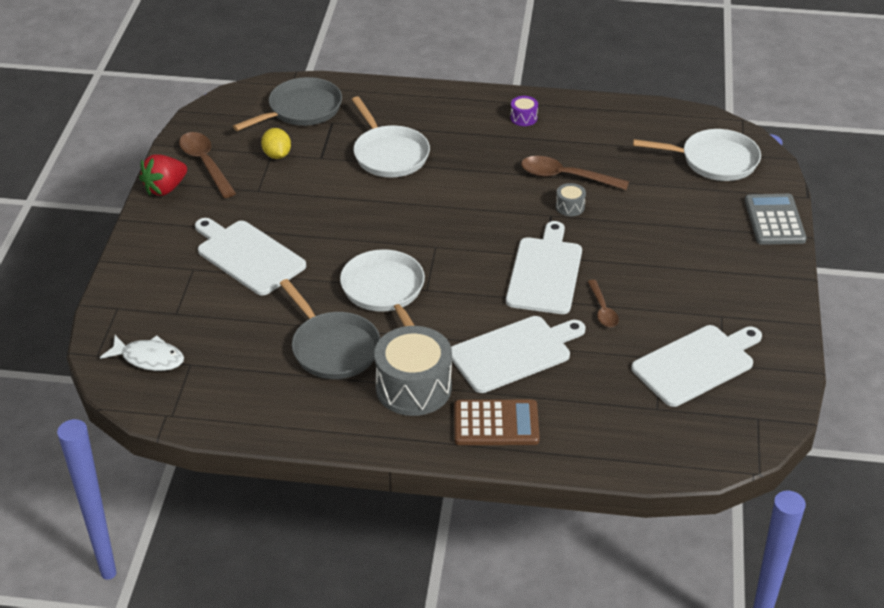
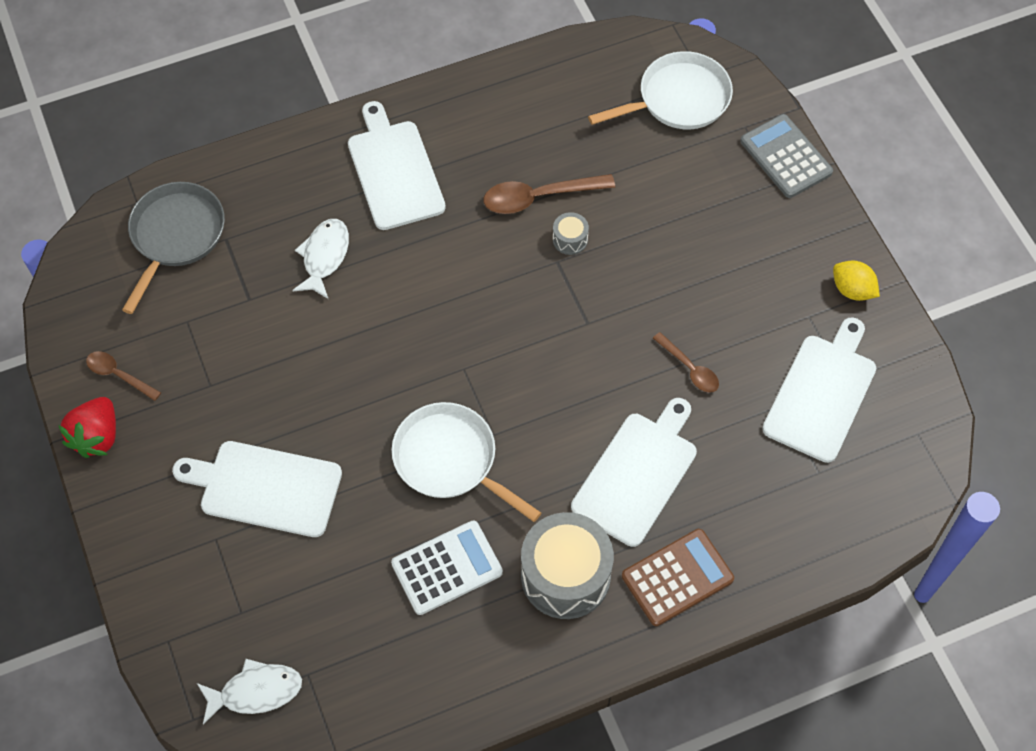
camera: 30 degrees left, 20 degrees up
(205, 164) = (119, 375): brown spoon -> brown spoon, size x0.61
(277, 155) = (195, 320): yellow lemon -> yellow lemon (852, 290)
(333, 348) = (447, 568): grey pan -> white calculator
(389, 154) = (324, 257): white pan -> white fish
(523, 118) = (439, 129): purple drum -> none
(545, 272) = (601, 347): white cutting board -> white cutting board (394, 171)

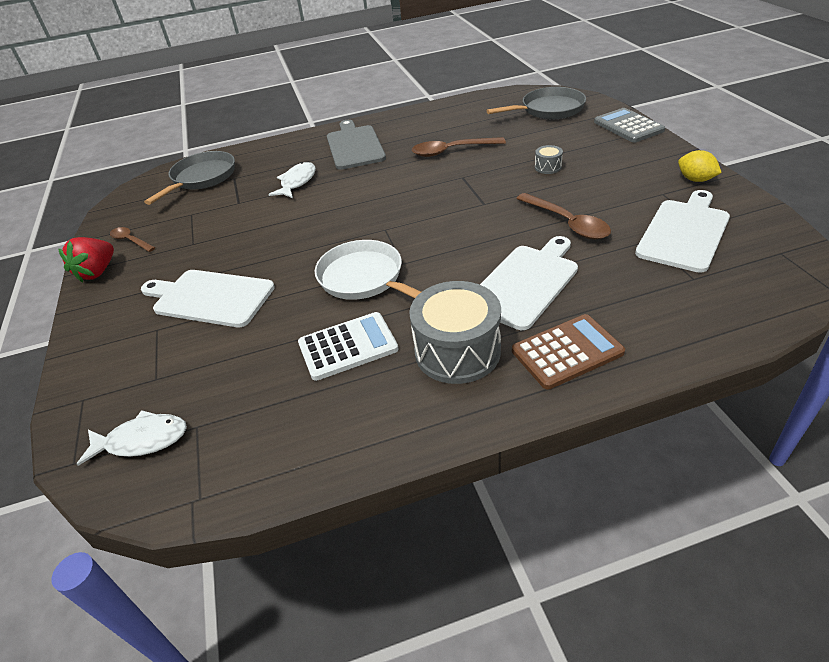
camera: 10 degrees right, 20 degrees down
(394, 171) = (354, 146): white cutting board -> grey cutting board
(570, 239) = (472, 167): grey drum -> grey drum (548, 167)
(678, 99) = (549, 109): white pan -> grey pan
(689, 368) = (567, 223): brown spoon -> brown spoon, size x1.65

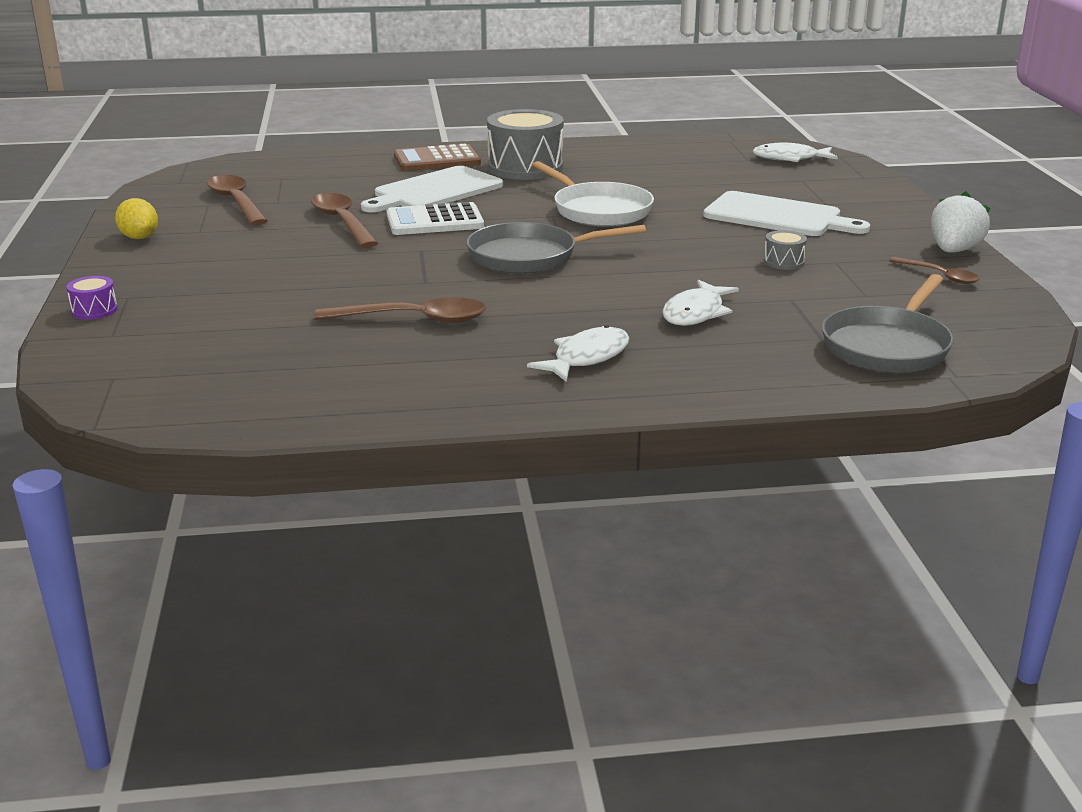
camera: 175 degrees left, 15 degrees down
(97, 272) = (953, 251): red strawberry -> white strawberry
(348, 346) = (621, 178): white calculator -> white calculator (434, 221)
(354, 146) = (587, 358): grey cutting board -> white fish
(548, 167) = (293, 275): grey drum -> grey drum (783, 262)
(549, 109) = (167, 364): grey pan -> grey pan (529, 256)
(628, 126) = (94, 310): grey calculator -> purple drum
(684, 232) = (236, 202): white cutting board -> brown spoon

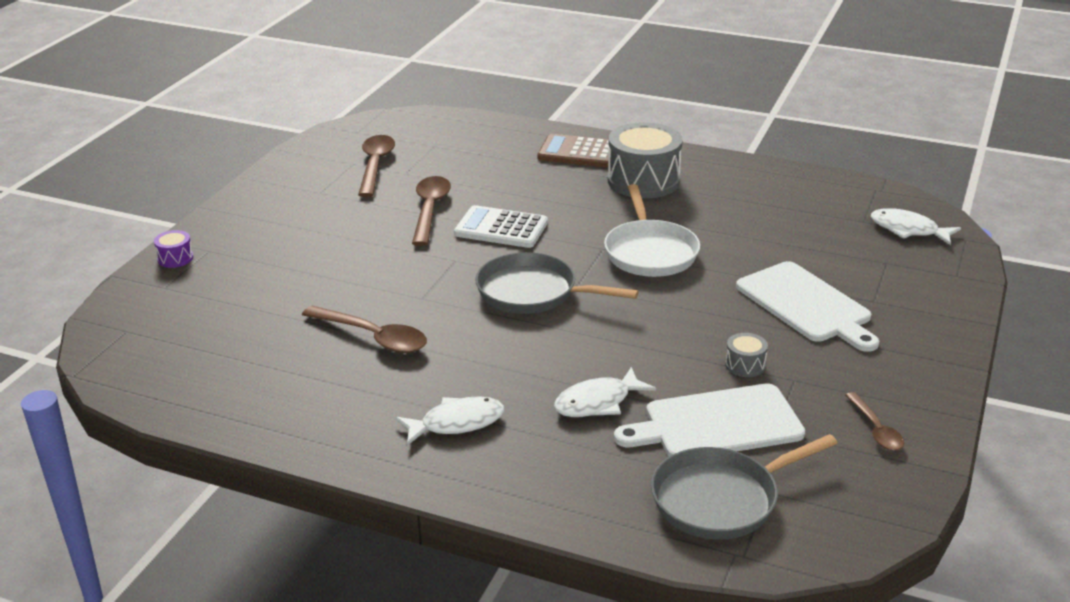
camera: 30 degrees right, 5 degrees up
(139, 237) = (273, 188): yellow lemon -> none
(434, 191) = (537, 191): white cutting board -> white cutting board (717, 424)
(953, 251) = (930, 401): white strawberry -> none

